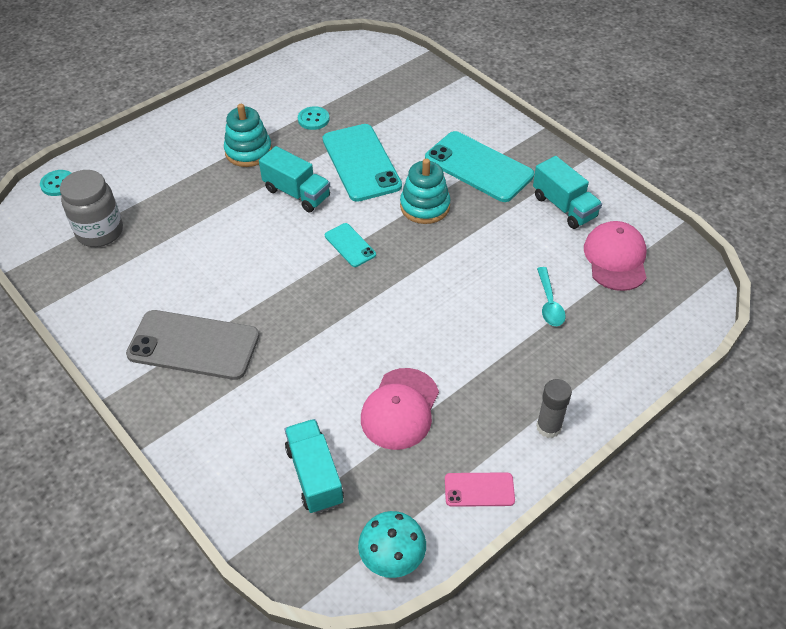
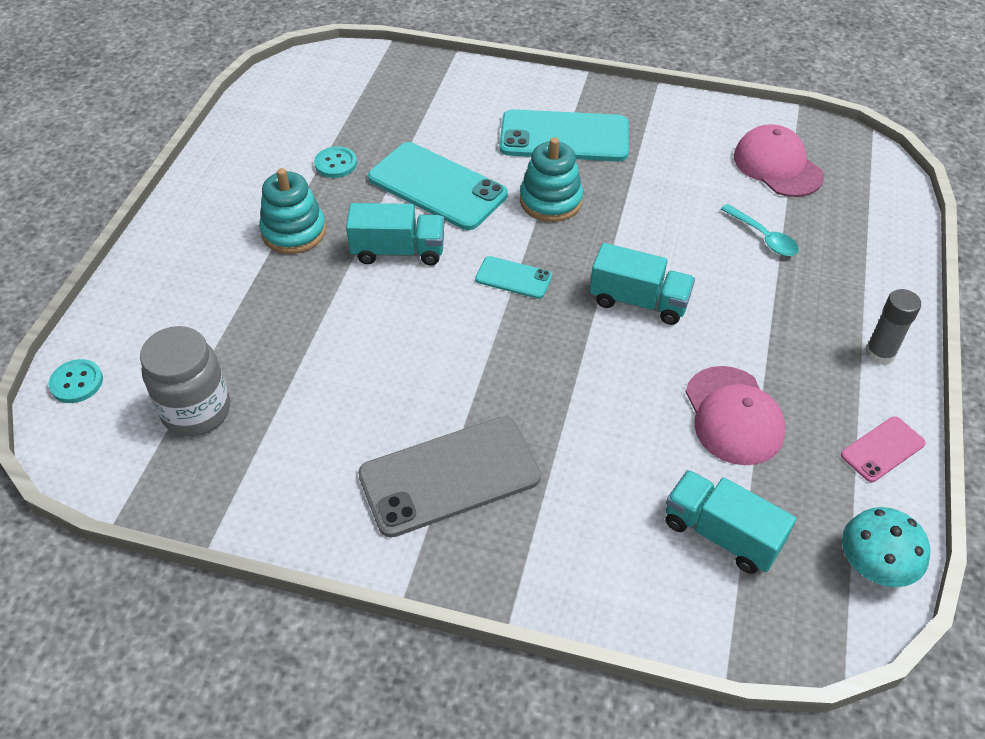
camera: 35 degrees left, 0 degrees up
(564, 207) = (683, 139): turquoise truck -> turquoise truck (638, 301)

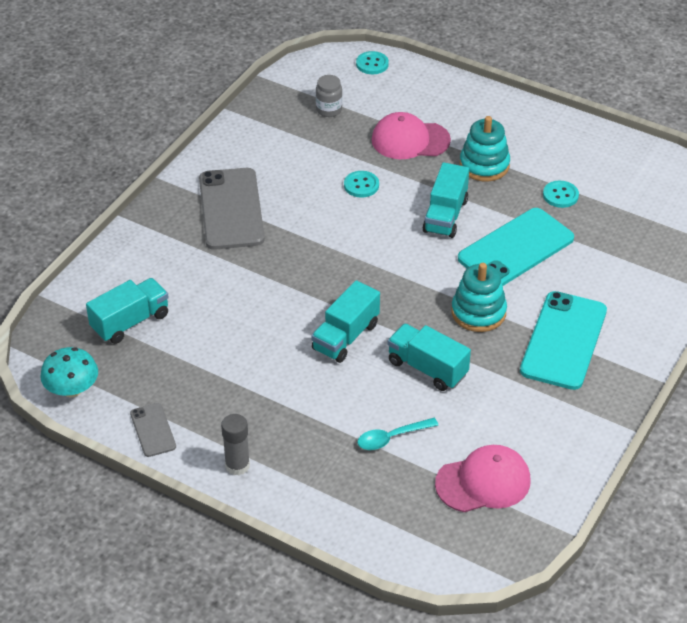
camera: 105 degrees right, 5 degrees down
(196, 411) = (329, 110): grey jar -> grey jar, size x0.58
(360, 340) = (361, 185): none -> turquoise button
(513, 278) = (396, 272): turquoise phone -> none
(652, 226) = (427, 368): none -> turquoise truck
(733, 416) = (217, 357): pink cap -> pink cap (410, 140)
(882, 449) = (153, 430): pink phone -> grey phone

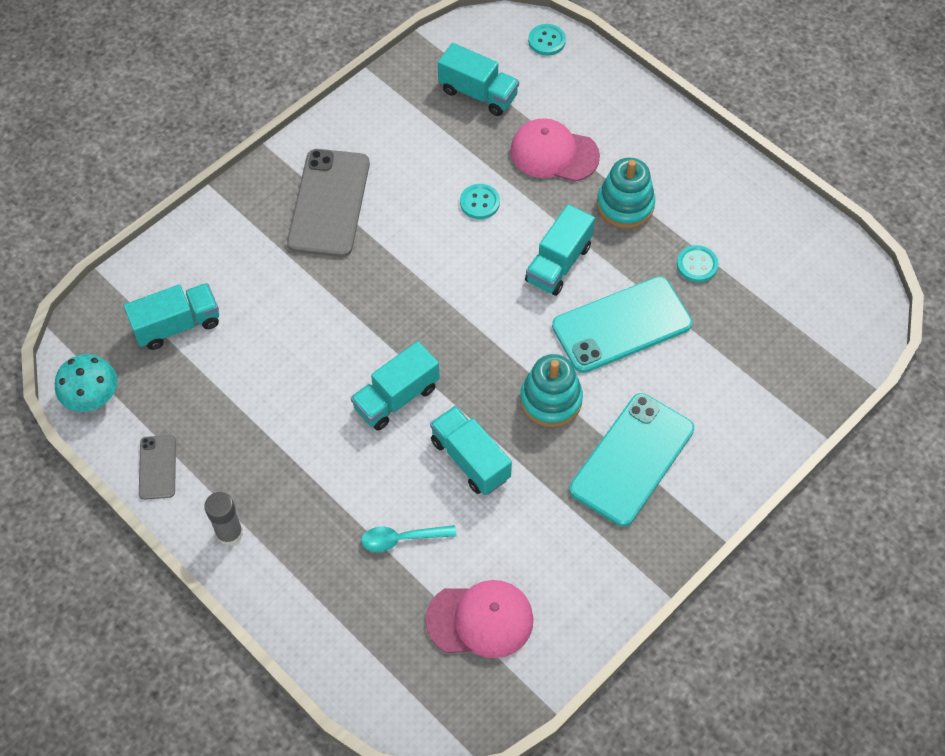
camera: 15 degrees right, 15 degrees up
(329, 110) = (478, 93): grey jar -> turquoise truck

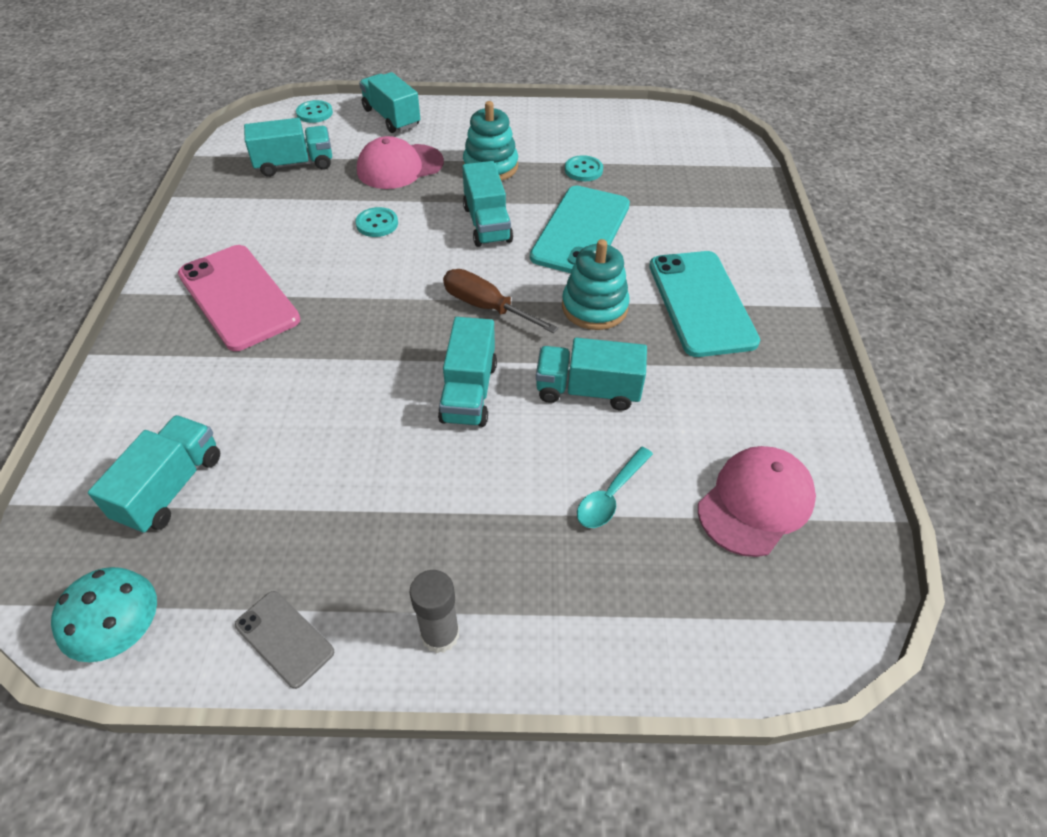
camera: 45 degrees left, 10 degrees down
(329, 203) = (238, 297): grey phone -> pink phone
(477, 339) = (486, 307): none -> brown screwdriver
(603, 90) = (391, 118): none -> turquoise truck

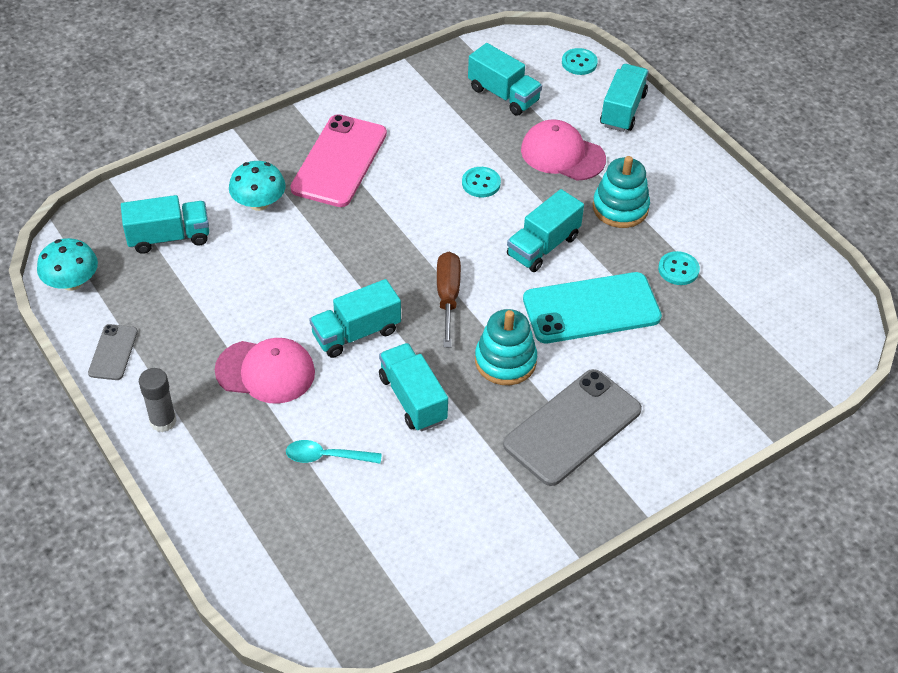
camera: 55 degrees right, 0 degrees up
(217, 383) = (259, 203): none -> turquoise mushroom
(701, 303) = (572, 427): turquoise phone -> grey phone
(755, 502) = (384, 543): pink cap -> pink cap (265, 371)

